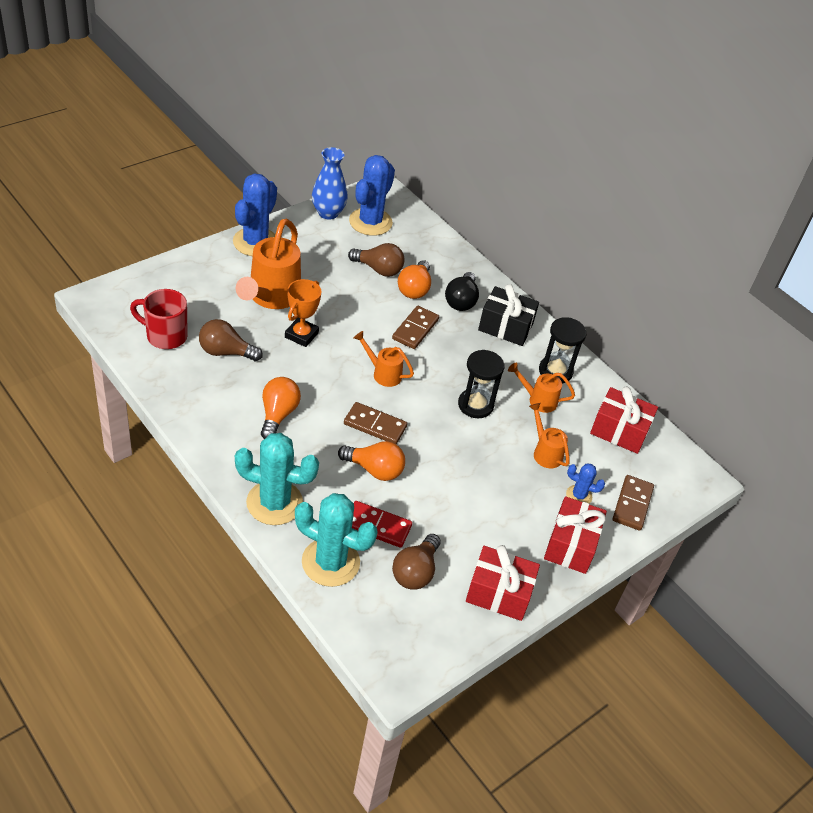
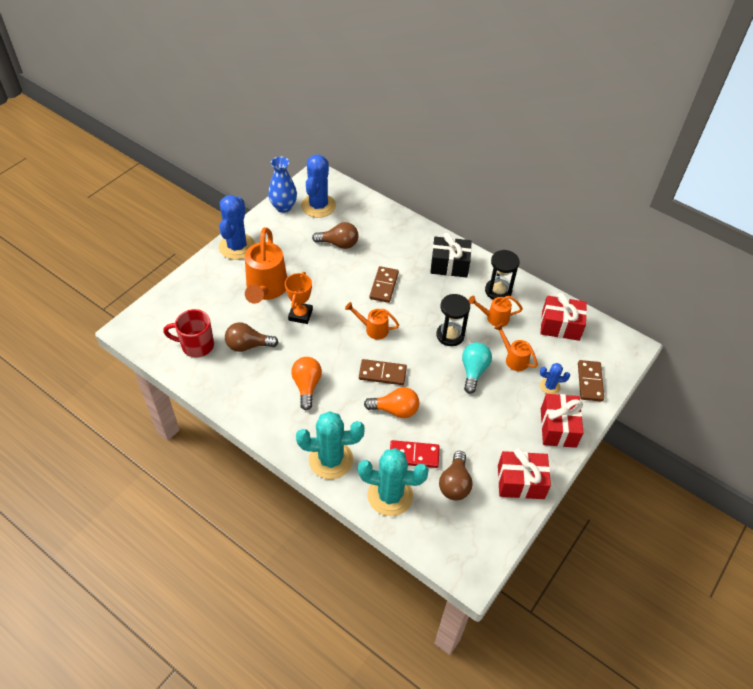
camera: 10 degrees left, 5 degrees up
(414, 289) = (371, 252): orange light bulb -> none
(461, 301) = (409, 253): black light bulb -> none
(489, 452) = (473, 371): none -> turquoise light bulb

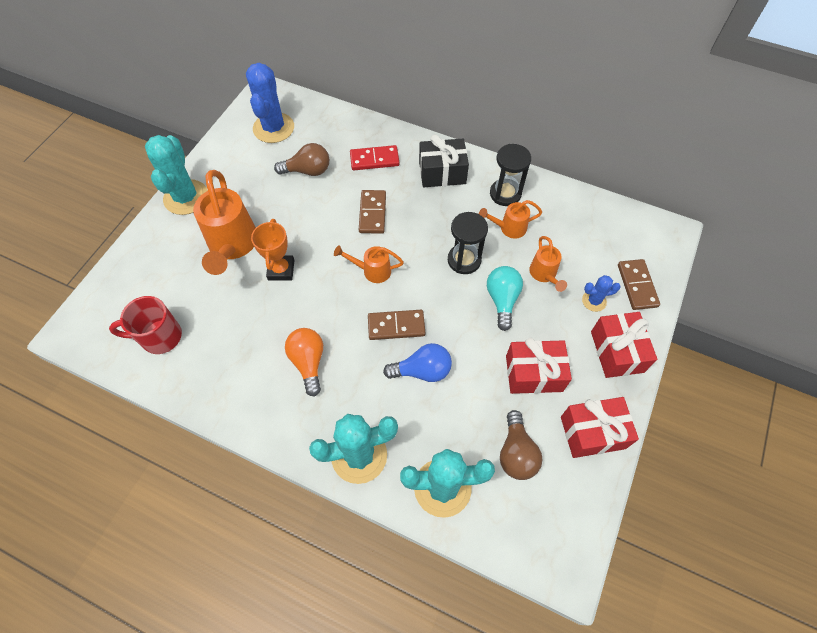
camera: 10 degrees left, 10 degrees up
(237, 247) = (186, 197): blue cactus -> turquoise cactus
(248, 345) = (225, 323): brown light bulb -> none
(283, 207) = (232, 137): blue vase -> none
(395, 410) = (422, 370): orange light bulb -> blue light bulb
(414, 455) = (458, 426): red domino -> red domino (374, 160)
(514, 359) = (544, 274): orange watering can -> orange watering can turned 135 degrees counterclockwise
(560, 326) = (586, 223): red gift -> red gift (534, 373)

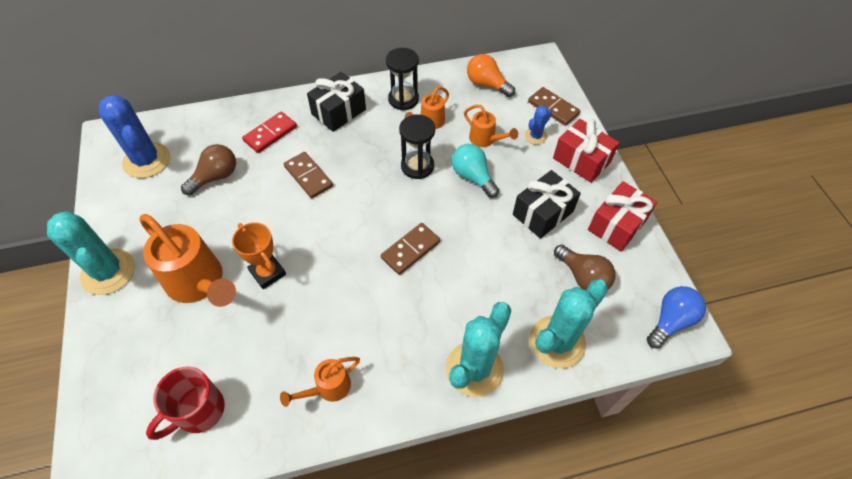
camera: 40 degrees left, 5 degrees down
(308, 362) = (364, 329): orange light bulb -> orange light bulb (486, 84)
(372, 271) = (350, 221): orange watering can -> orange watering can (328, 388)
(422, 370) = (462, 268): blue light bulb -> blue light bulb (670, 321)
(534, 373) = (543, 213): red gift -> black gift

